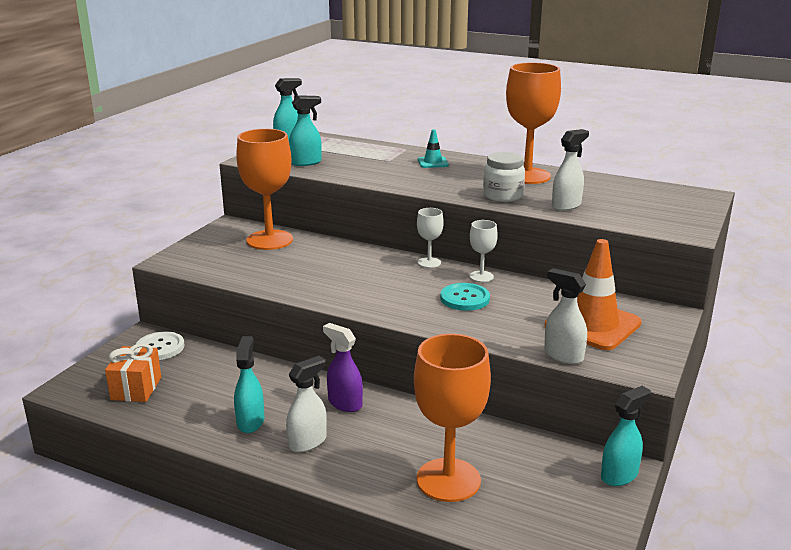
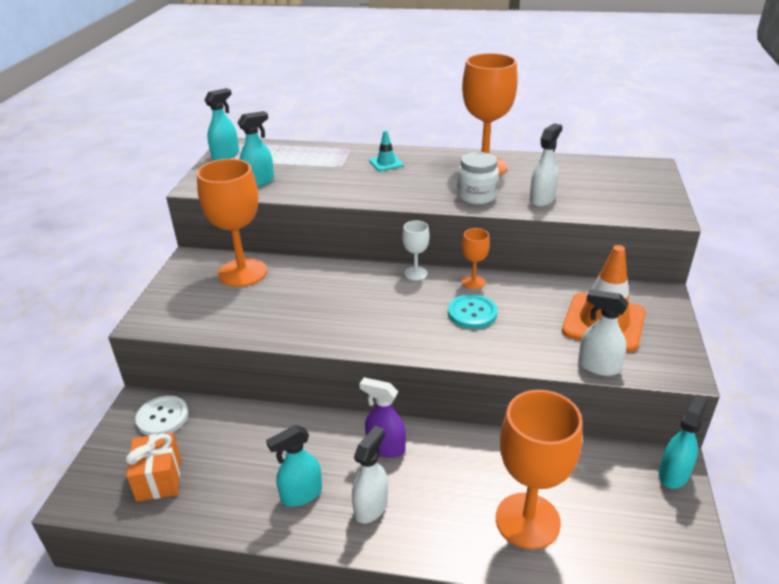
camera: 15 degrees left, 10 degrees up
(250, 422) = (301, 494): turquoise spray bottle -> turquoise spray bottle turned 105 degrees counterclockwise
(481, 276) = (473, 282): white goblet -> orange goblet

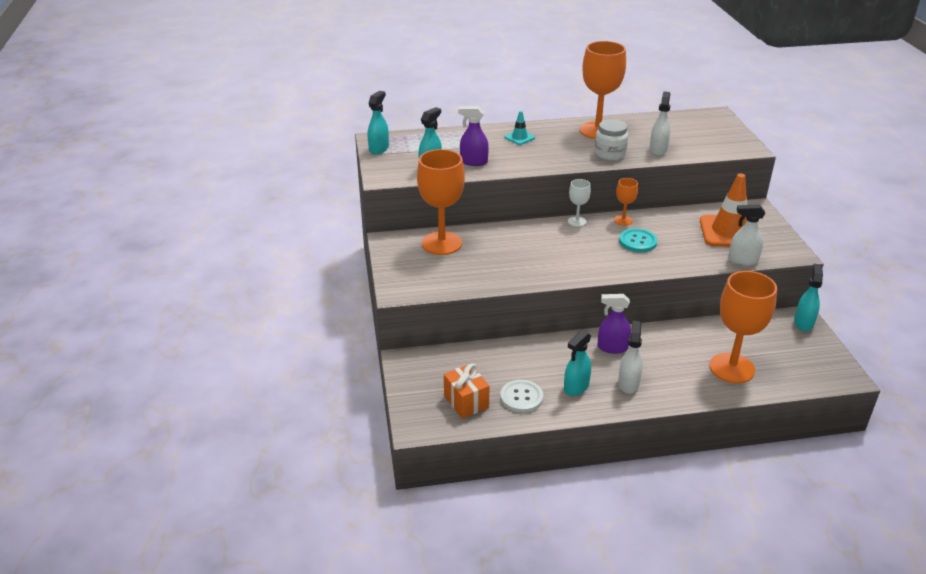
camera: 20 degrees left, 0 degrees up
(162, 417) = (432, 364): white button -> white button (521, 397)
(310, 183) = (473, 162): none -> purple spray bottle

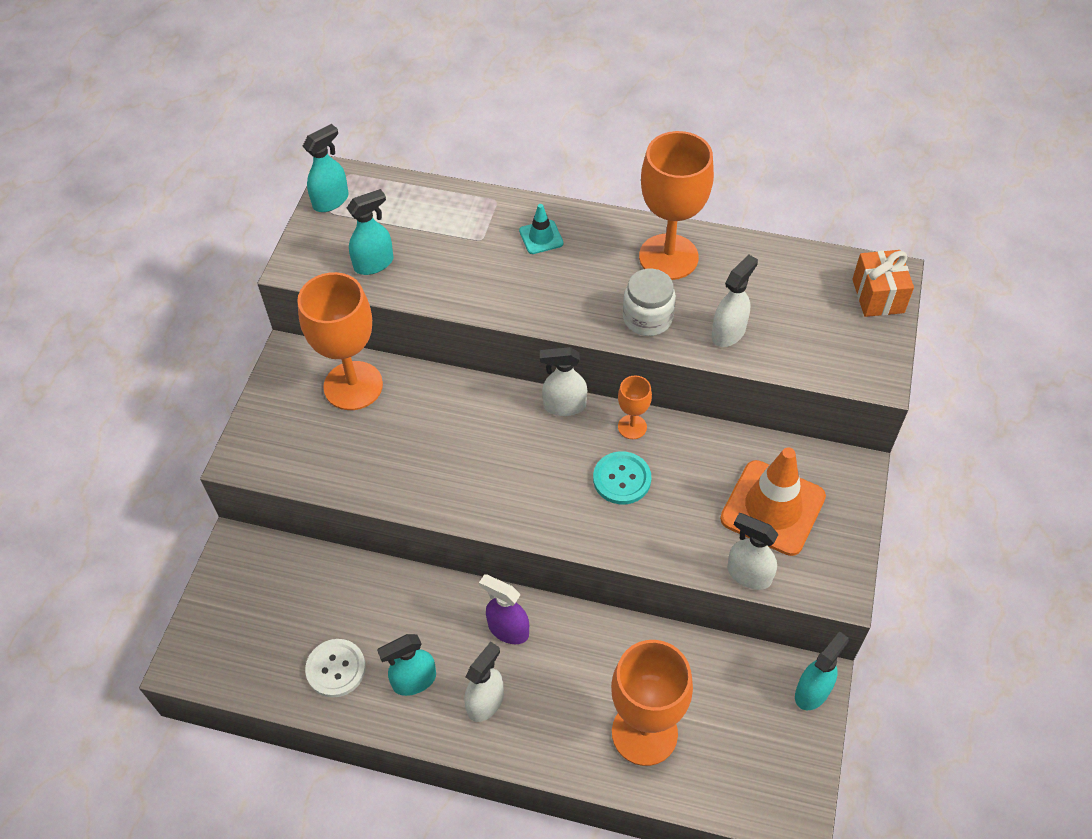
camera: 25 degrees right, 20 degrees up
(466, 402) = (265, 648): orange gift -> orange gift (878, 296)
(473, 162) = (439, 272): purple spray bottle -> none
(577, 221) = (564, 406): white goblet -> white spray bottle

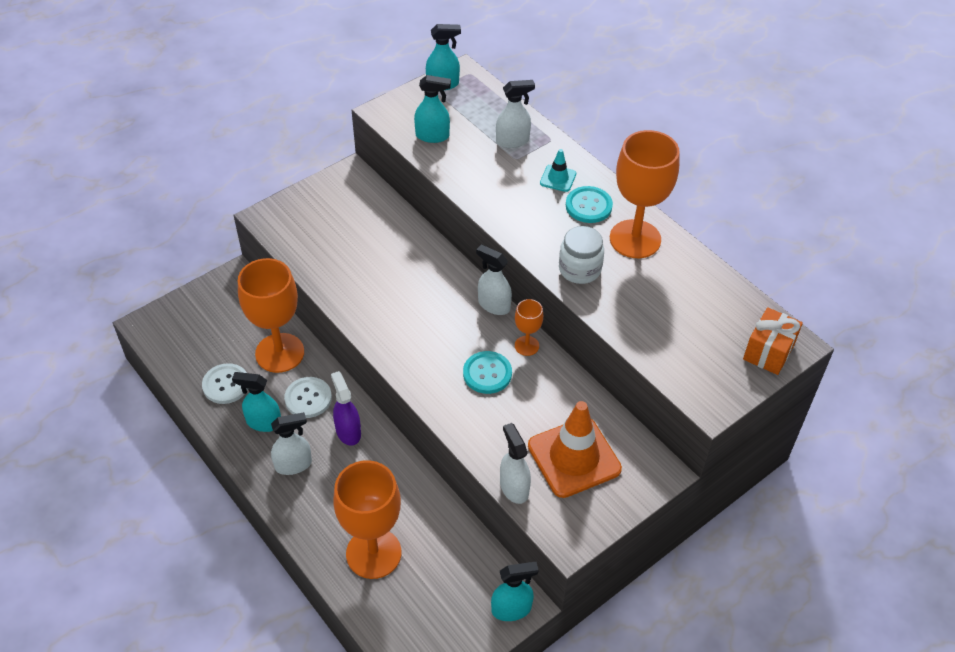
camera: 35 degrees right, 5 degrees down
(353, 386) = (371, 213): orange goblet -> orange goblet (279, 353)
(436, 623) = (308, 398): none -> white button
(596, 248) = (588, 206): none -> turquoise button
(728, 332) = (628, 311): white spray bottle -> white spray bottle (513, 141)

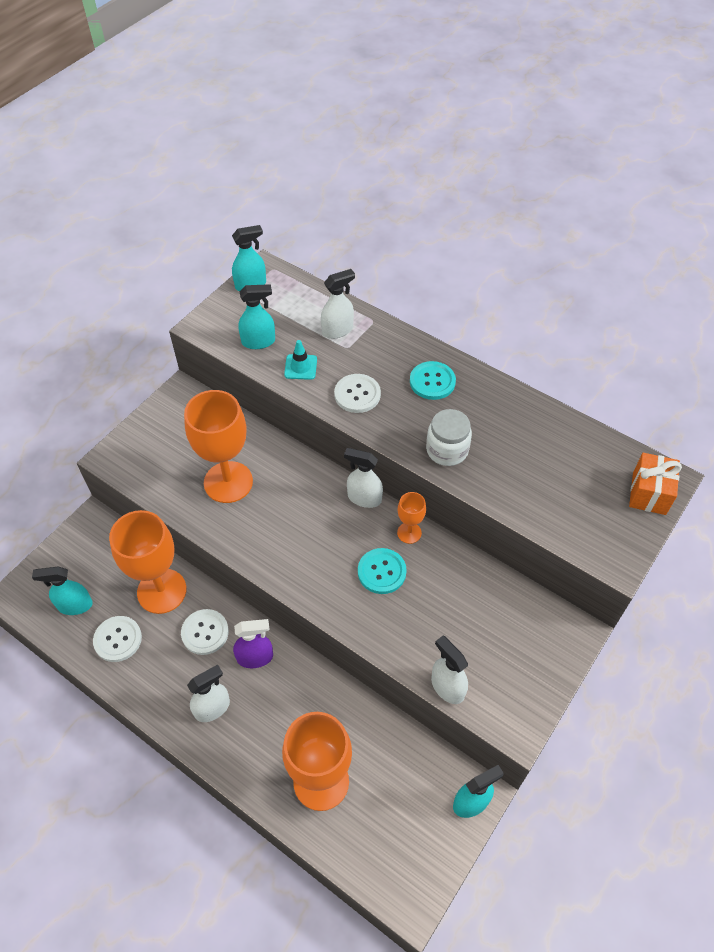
camera: 15 degrees left, 5 degrees up
(263, 422) = (168, 670): turquoise spray bottle -> turquoise spray bottle (75, 605)
(348, 431) = (255, 657): purple spray bottle -> purple spray bottle turned 120 degrees clockwise
(510, 202) = (357, 394): none -> white button
(558, 178) = (393, 359): turquoise traffic cone -> turquoise traffic cone (300, 367)
(574, 457) = (492, 639): orange traffic cone -> none
(635, 239) = (487, 406): orange goblet -> orange goblet (228, 482)

